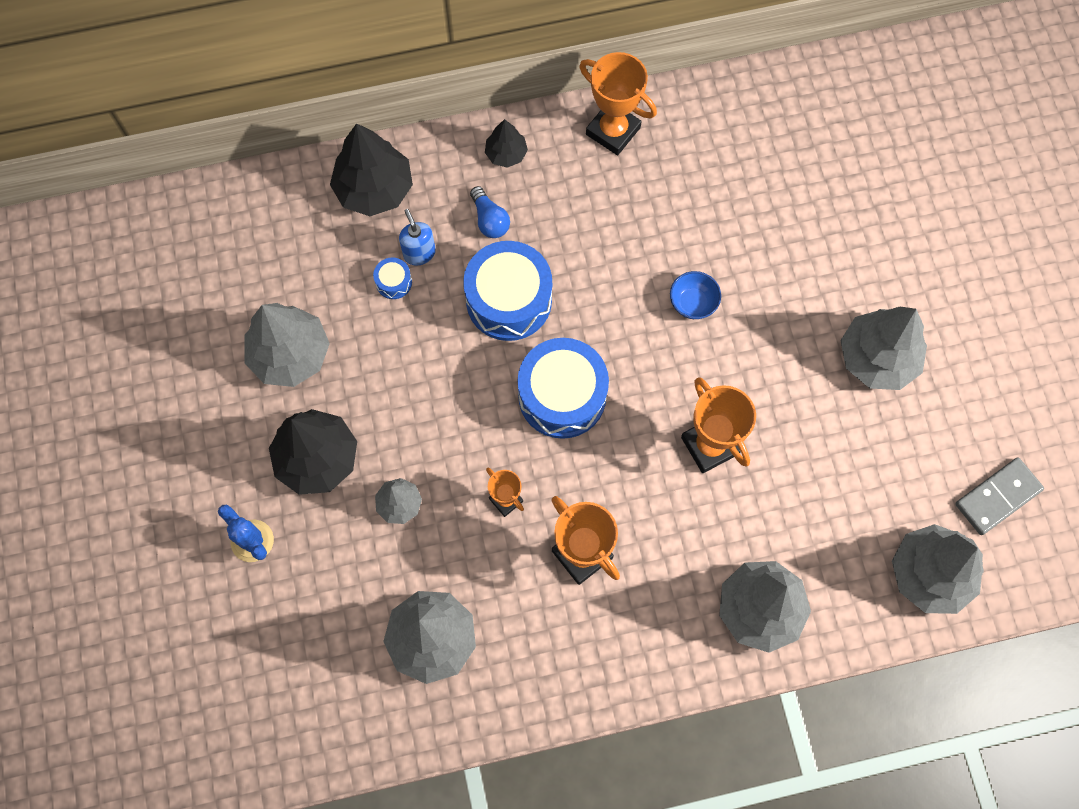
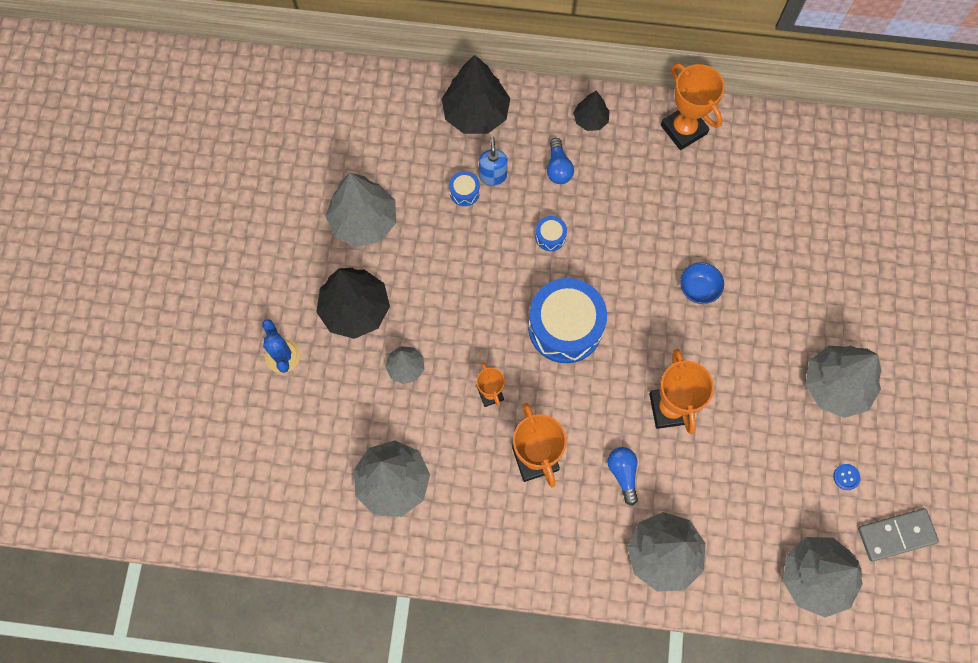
camera: 20 degrees right, 0 degrees up
(509, 300) = (550, 237): blue drum -> blue drum, size x0.42
(684, 536) = (623, 474): none -> blue light bulb
(923, 453) = (846, 477): none -> blue button

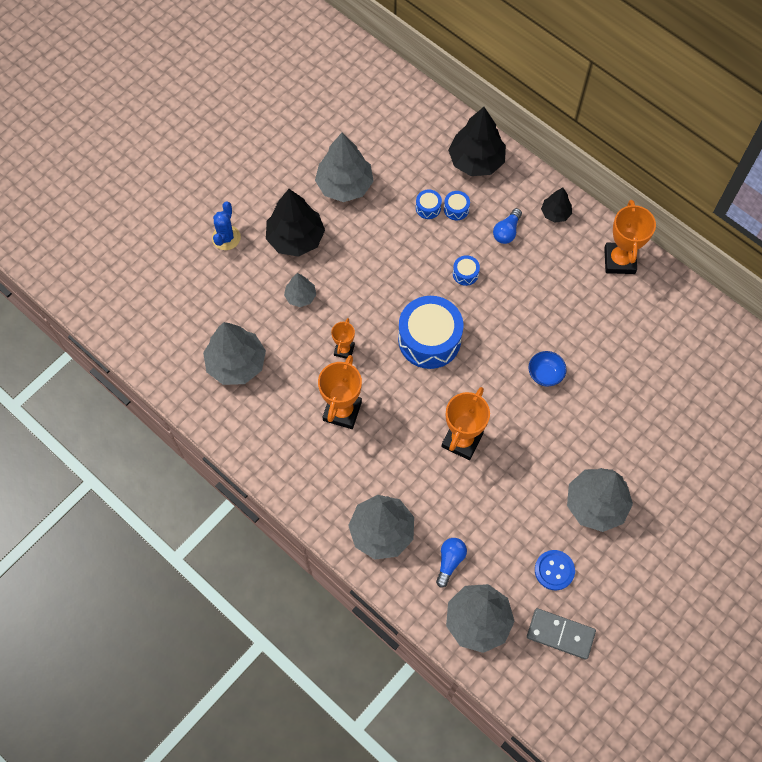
camera: 35 degrees right, 5 degrees down
(493, 176) = (456, 209): blue soap dispenser -> blue drum
(623, 474) = (395, 461): blue light bulb -> blue light bulb (450, 561)
(846, 477) = (554, 570): blue button -> blue button, size x1.74

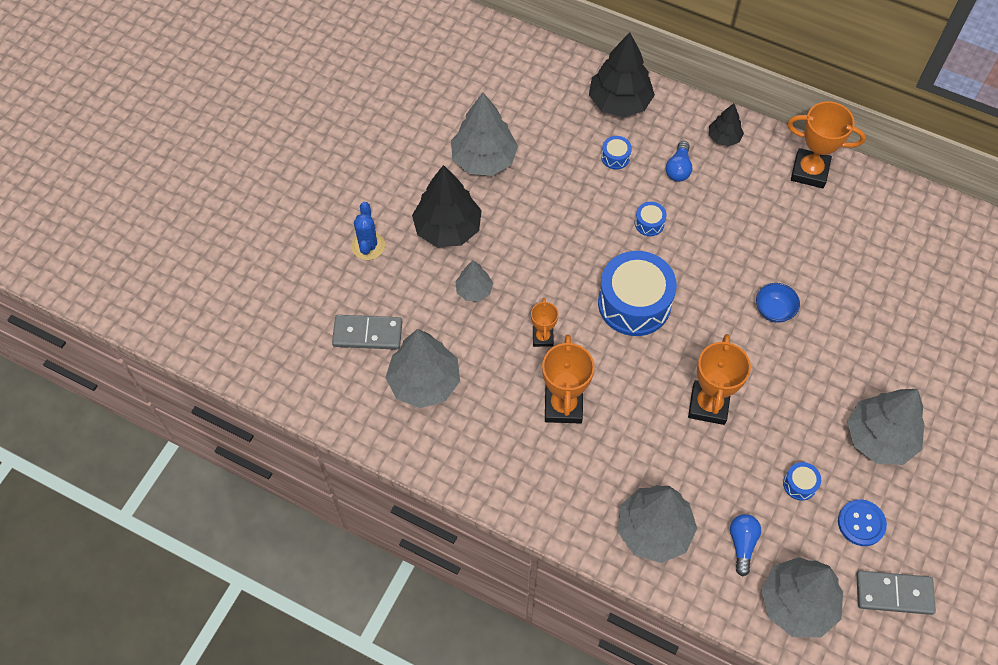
camera: 15 degrees left, 5 degrees down
(203, 312) = (367, 333): none -> grey domino
(428, 208) = (584, 163): blue drum -> blue drum (799, 484)
(619, 260) = (809, 171): orange trophy -> orange trophy turned 60 degrees counterclockwise

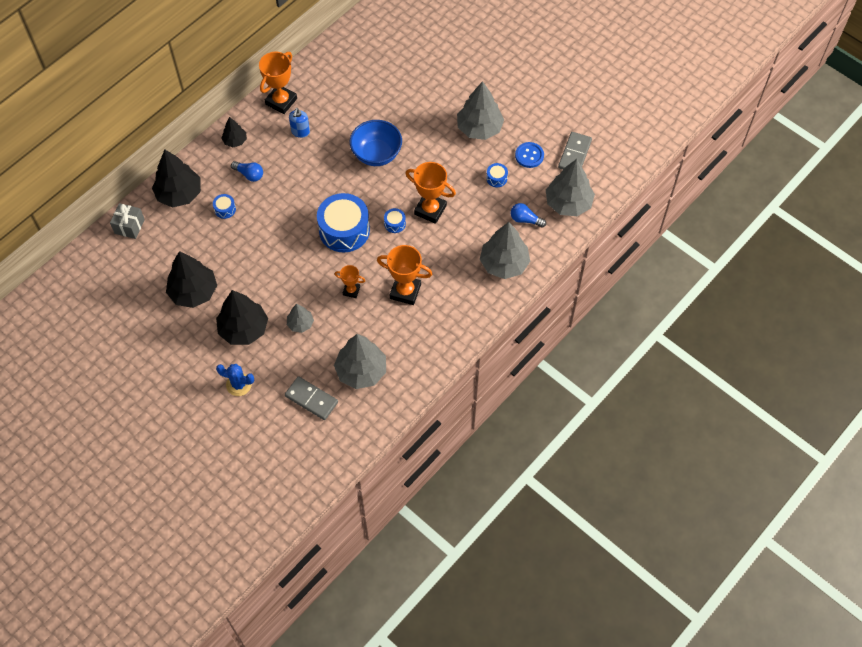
camera: 75 degrees left, 0 degrees up
(367, 333) = (311, 399): grey domino -> grey domino turned 75 degrees counterclockwise
(484, 159) = (193, 292): grey tree -> black tree
(554, 66) = (129, 226): none -> grey gift
(649, 223) = (286, 204): blue drum -> blue drum (395, 223)
(770, 207) = (300, 132): none -> blue soap dispenser
(774, 310) = (376, 154): blue bowl -> blue bowl, size x1.79

